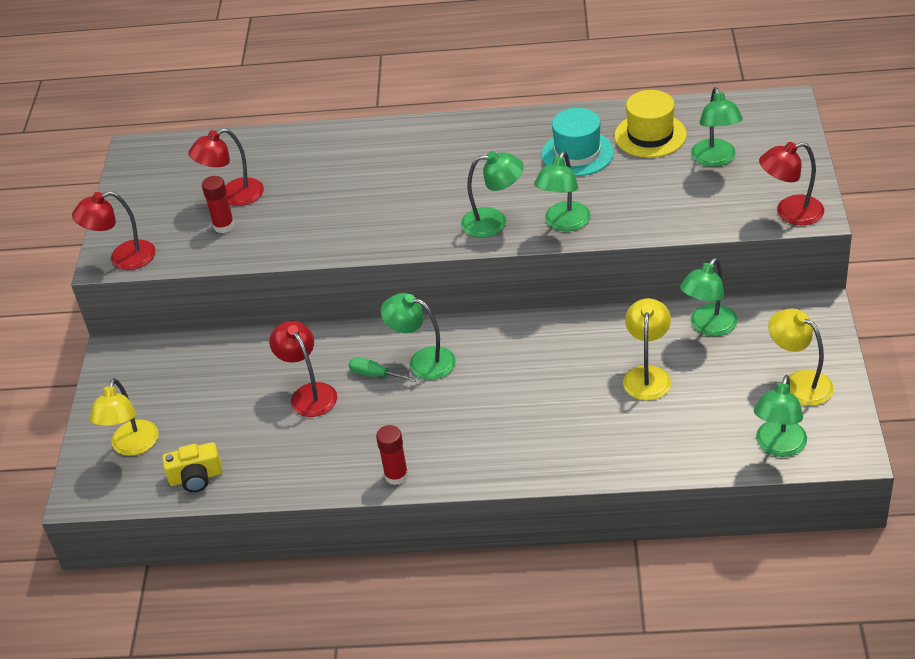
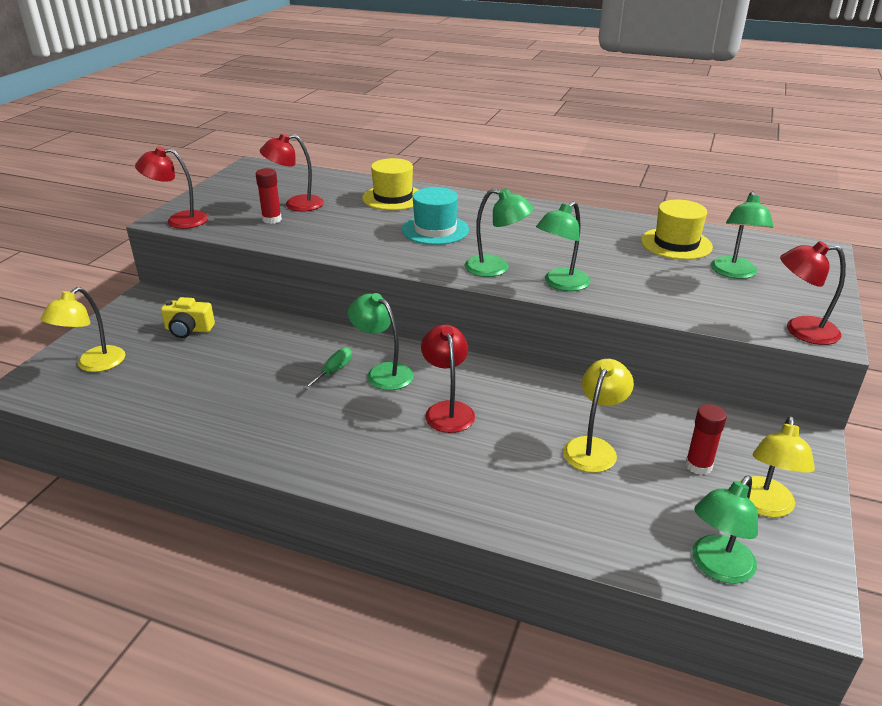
camera: 15 degrees right, 10 degrees down
(196, 477) = (119, 404): yellow camera -> yellow camera (188, 329)
(309, 393) = (267, 368): red lamp -> red lamp (447, 410)
(332, 154) = (393, 198): none -> yellow hat
(375, 375) = (334, 371): green screwdriver -> green screwdriver turned 75 degrees clockwise
(396, 475) = (290, 460): red glue stick -> red glue stick (698, 466)
(577, 153) = (601, 241): turquoise hat -> turquoise hat (435, 230)
(708, 327) = (677, 423): green lamp -> none
(799, 383) = (764, 506): yellow lamp -> yellow lamp turned 135 degrees counterclockwise

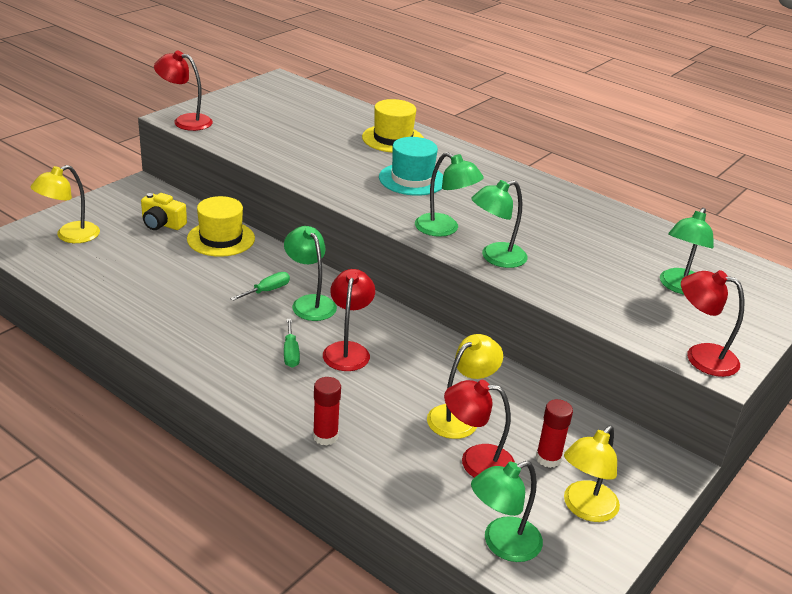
camera: 15 degrees right, 0 degrees up
(272, 219) = (267, 137): red glue stick -> red glue stick (325, 436)
(295, 204) = (297, 127): red lamp -> red lamp (475, 462)
(393, 428) = (291, 353): none -> green screwdriver
(676, 244) = (643, 245): yellow hat -> yellow hat (221, 239)

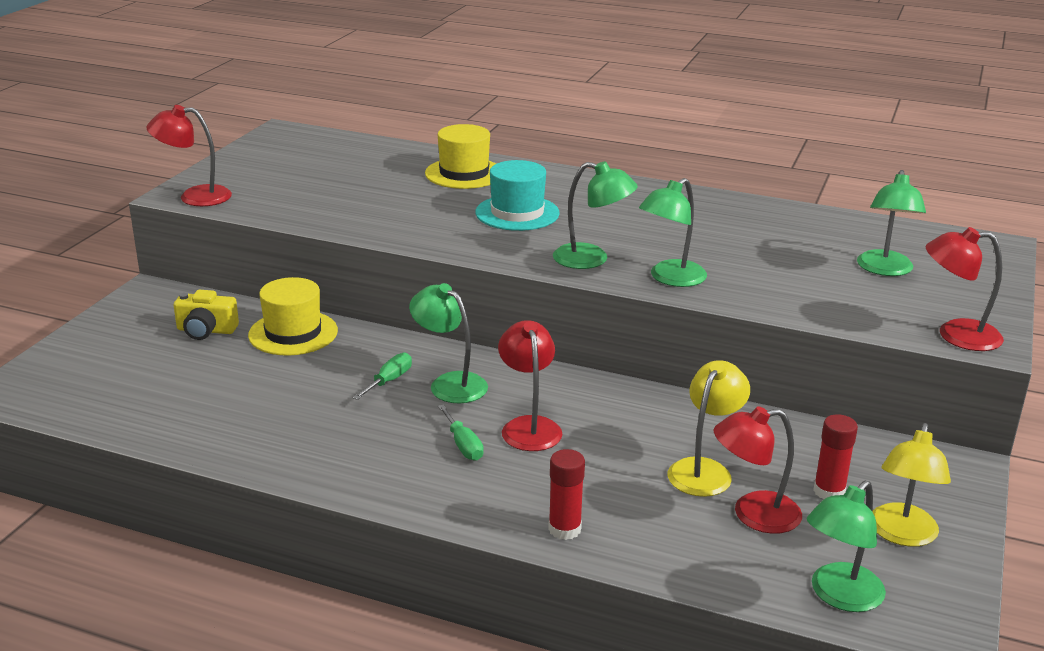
camera: 15 degrees left, 5 degrees down
(70, 236) = (91, 369): yellow lamp -> none

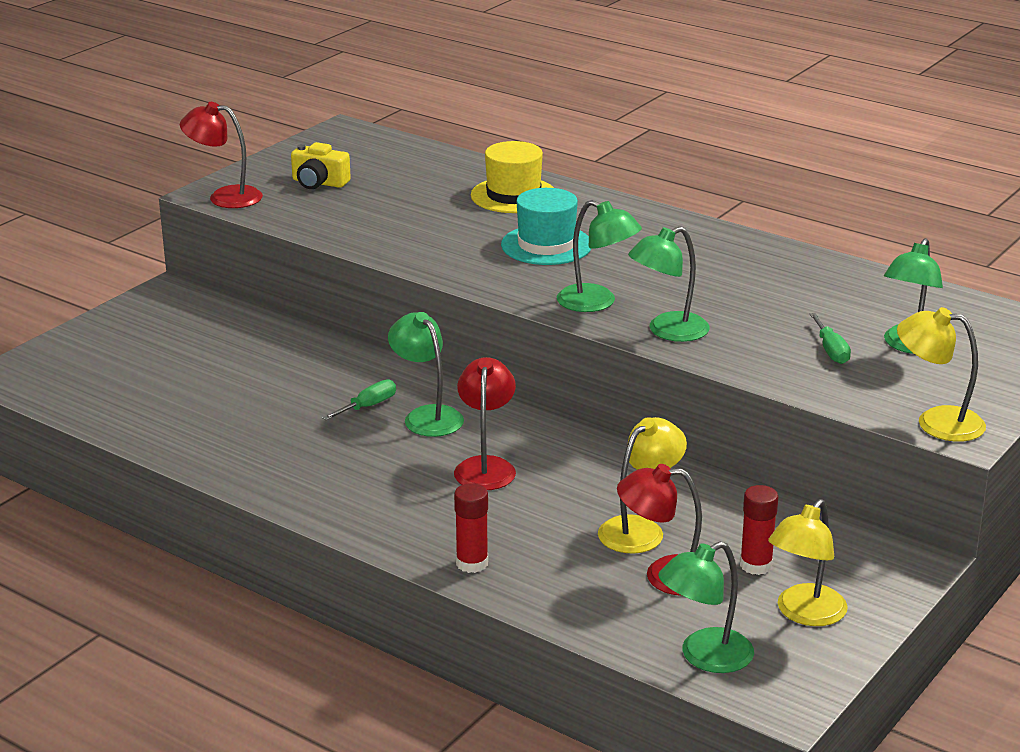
camera: 15 degrees right, 0 degrees up
(206, 330) = (210, 336): yellow camera -> yellow camera (319, 183)
(293, 333) = (293, 348): yellow hat -> none
(463, 445) = (412, 476): green screwdriver -> green screwdriver (831, 350)
(956, 335) = (936, 422): red lamp -> yellow lamp

